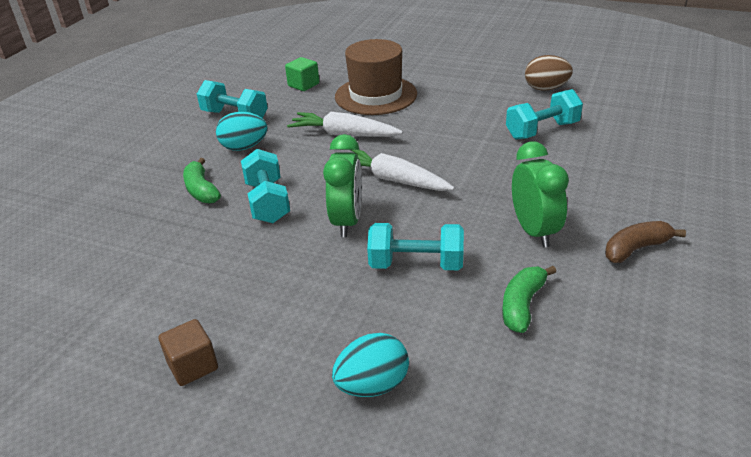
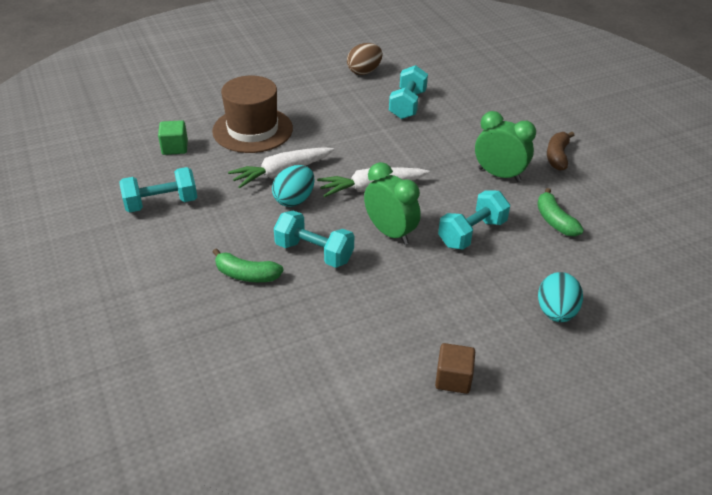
camera: 50 degrees left, 5 degrees up
(244, 147) = (219, 224): turquoise egg -> turquoise egg (294, 200)

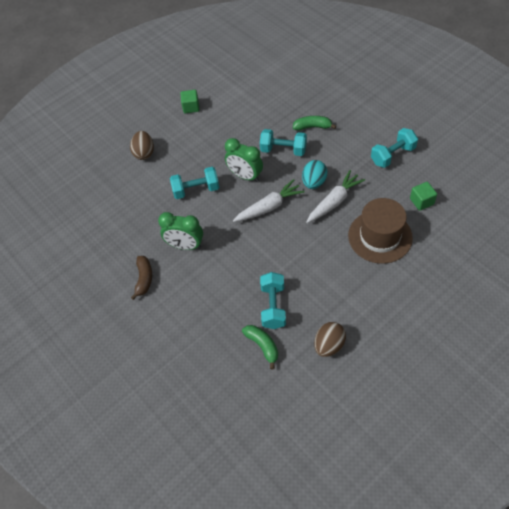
camera: 170 degrees right, 15 degrees up
(453, 379) = (191, 107): brown cube -> green cube
(472, 233) = (196, 190): turquoise dumbbell -> turquoise dumbbell turned 45 degrees clockwise
(554, 221) = (145, 215): green banana -> green banana (262, 346)
(556, 312) = (144, 153): turquoise egg -> brown egg

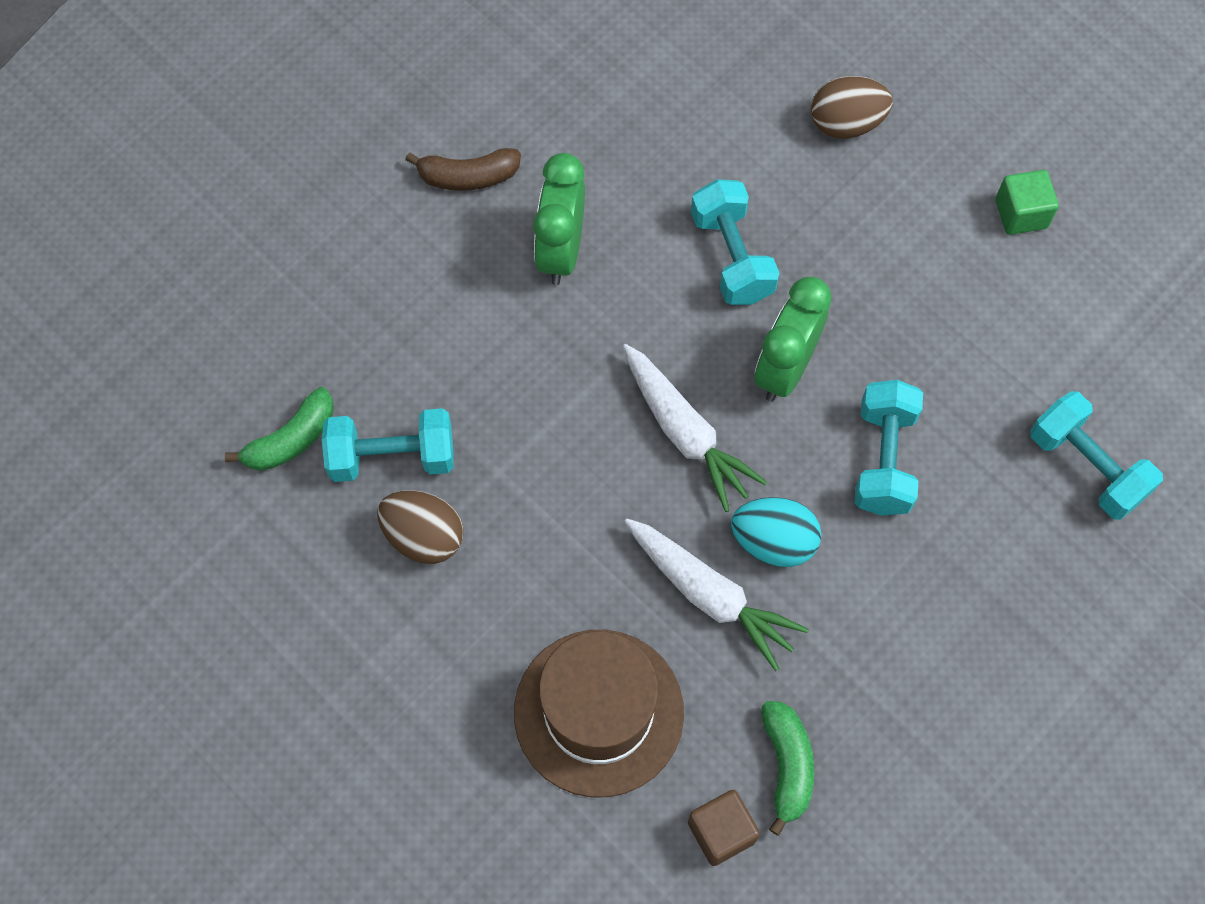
camera: 80 degrees right, 10 degrees up
(312, 127) = (978, 535): green banana -> green banana (786, 765)
(329, 345) = (287, 584): brown egg -> brown egg (424, 537)
(392, 155) = (887, 759): turquoise dumbbell -> turquoise dumbbell (1086, 467)
(421, 201) = (721, 832): green cube -> brown cube

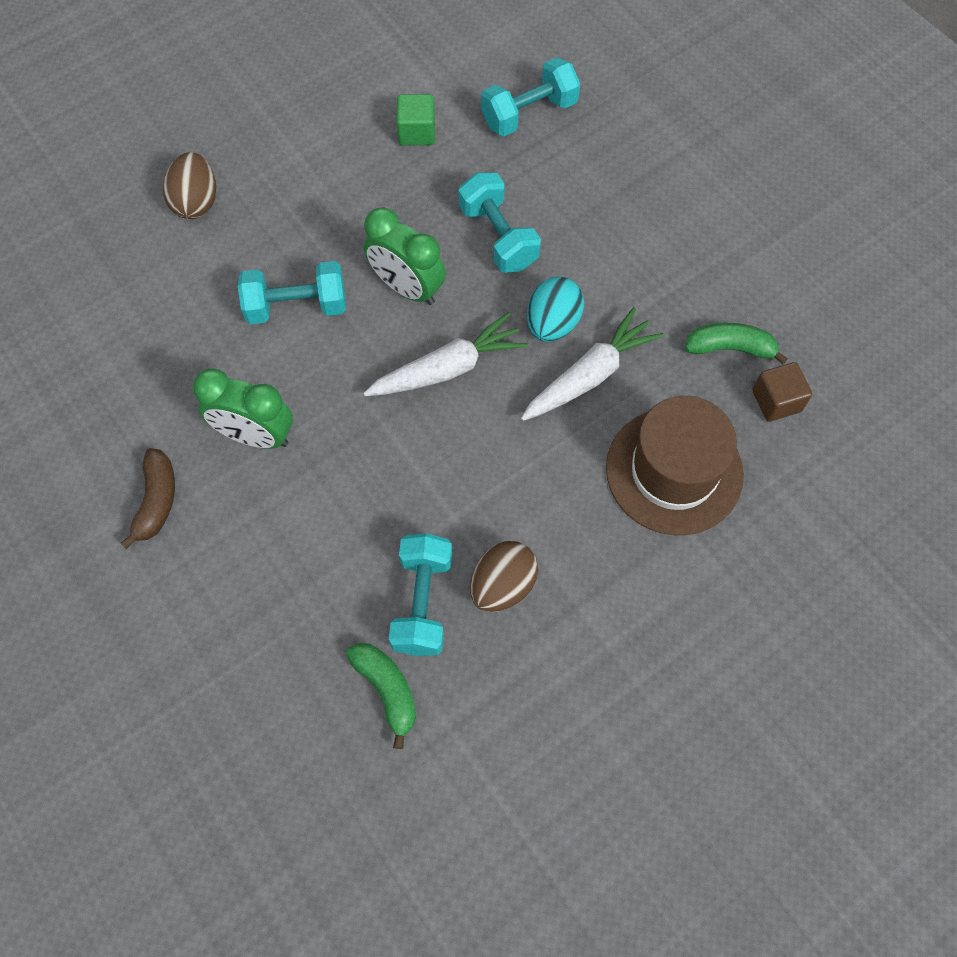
camera: 80 degrees left, 0 degrees up
(883, 459) = (498, 237): turquoise dumbbell -> turquoise dumbbell turned 45 degrees clockwise
(1021, 214) = (312, 105): green cube -> green cube (417, 132)

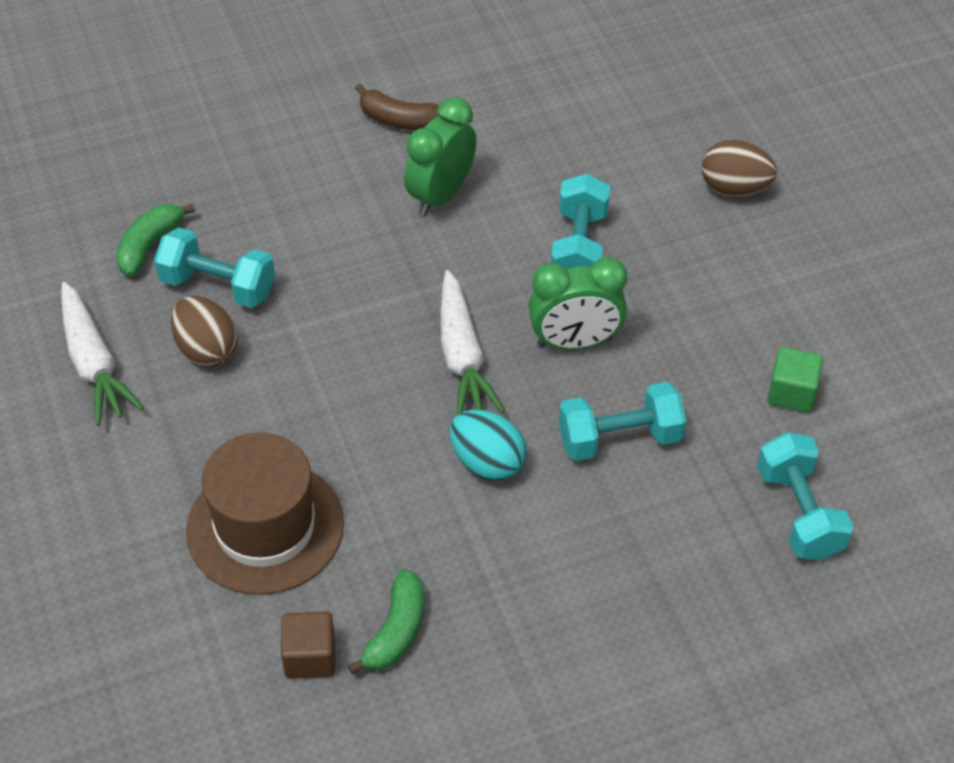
camera: 105 degrees right, 15 degrees down
(387, 690) = (149, 245): green banana -> green banana turned 135 degrees clockwise
(407, 287) = (575, 342): green clock -> green clock turned 150 degrees counterclockwise
(589, 375) = (410, 480): white carrot -> white carrot (94, 363)

